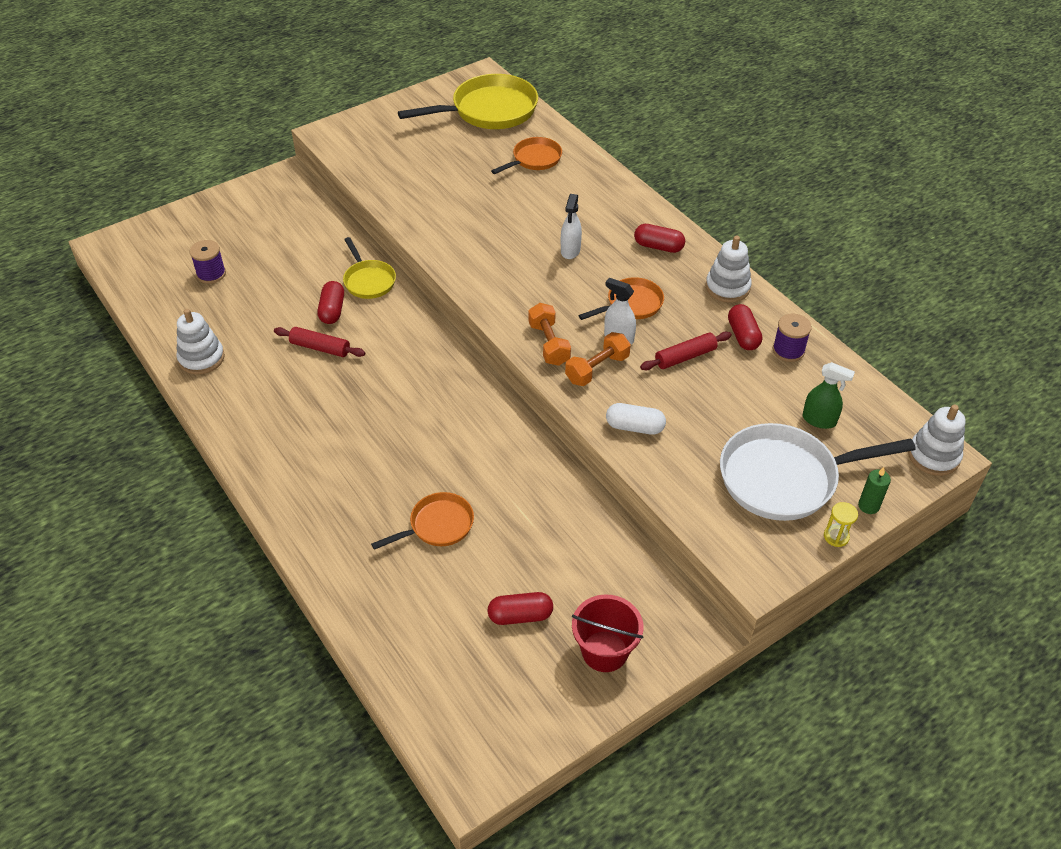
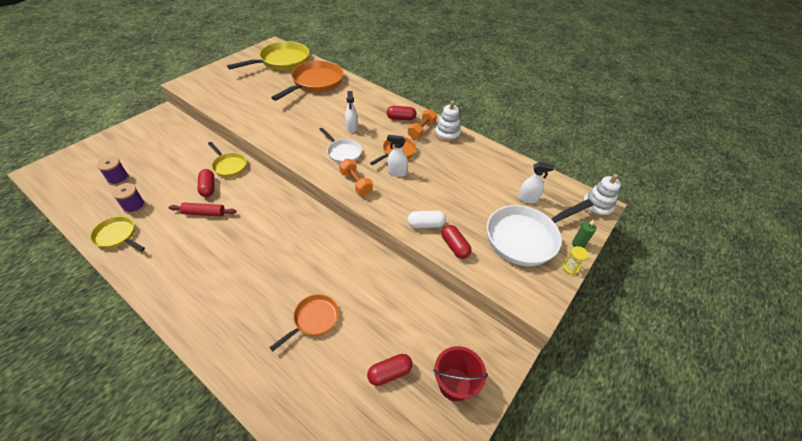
camera: 20 degrees left, 0 degrees up
(201, 358) = (117, 236): white stacking toy -> yellow pan
(534, 159) = (315, 83): orange pan -> orange pan, size x1.82
(543, 290) = (343, 152): none -> white pan
(597, 369) = (390, 193): orange dumbbell -> orange dumbbell (421, 130)
(685, 357) = (439, 176): red rolling pin -> none
(743, 335) = (466, 159): red capsule -> red capsule (454, 246)
(788, 350) = (494, 162): purple spool -> purple spool (134, 206)
(819, 420) = (528, 199): green spray bottle -> white spray bottle

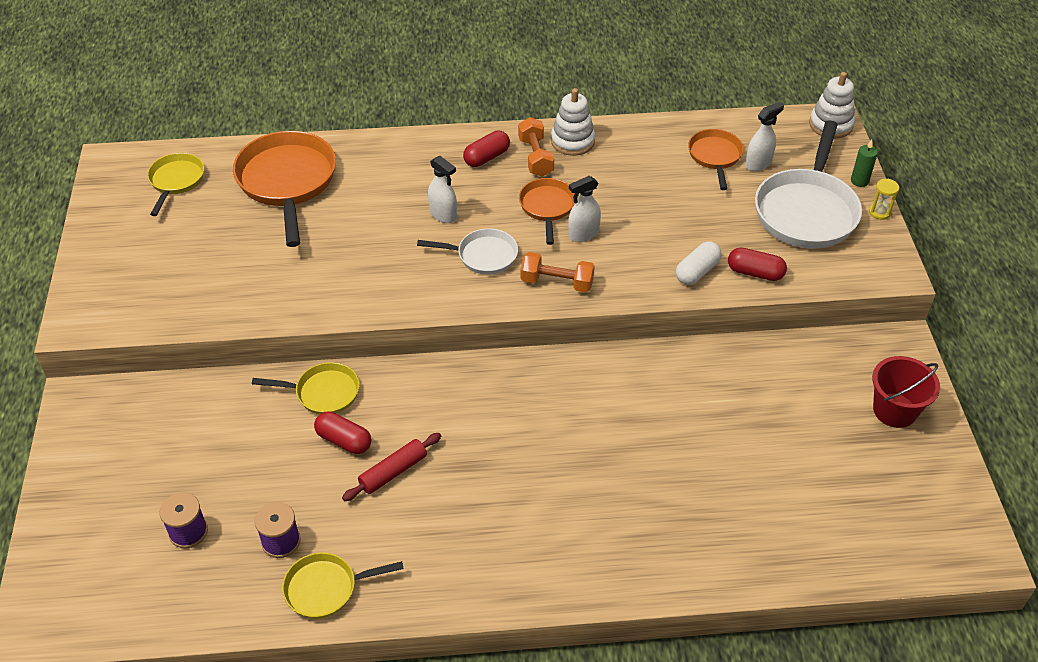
camera: 40 degrees left, 0 degrees up
(282, 61) = (176, 181): yellow pan -> yellow pan, size x0.55
(314, 319) = (697, 468): orange pan -> orange pan (715, 156)
(389, 373) = (831, 450): red capsule -> none

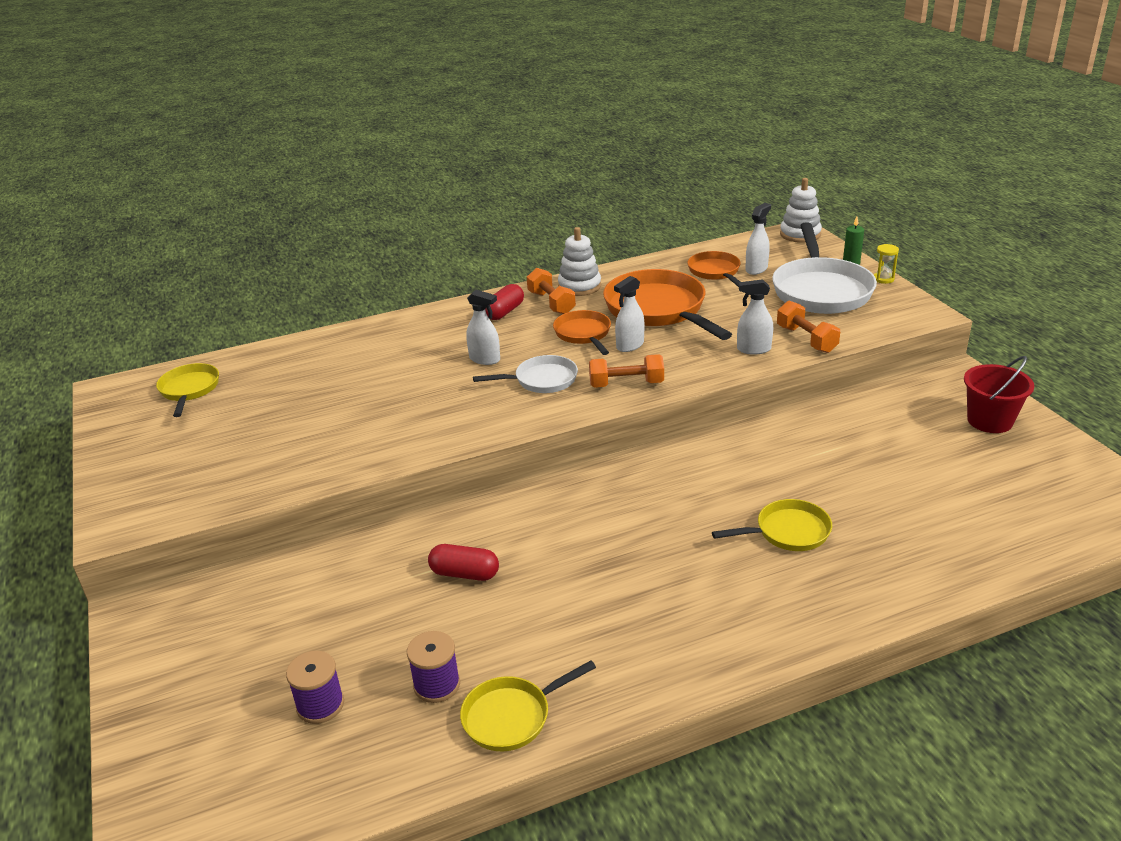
camera: 15 degrees left, 15 degrees down
(287, 182) = (311, 367): orange pan -> orange pan (659, 310)
(323, 393) = (421, 538): yellow pan -> yellow pan (788, 532)
(393, 472) = (533, 588): red rolling pin -> none
(697, 271) = (753, 349): white capsule -> white spray bottle
(755, 273) = (806, 339): red capsule -> orange dumbbell

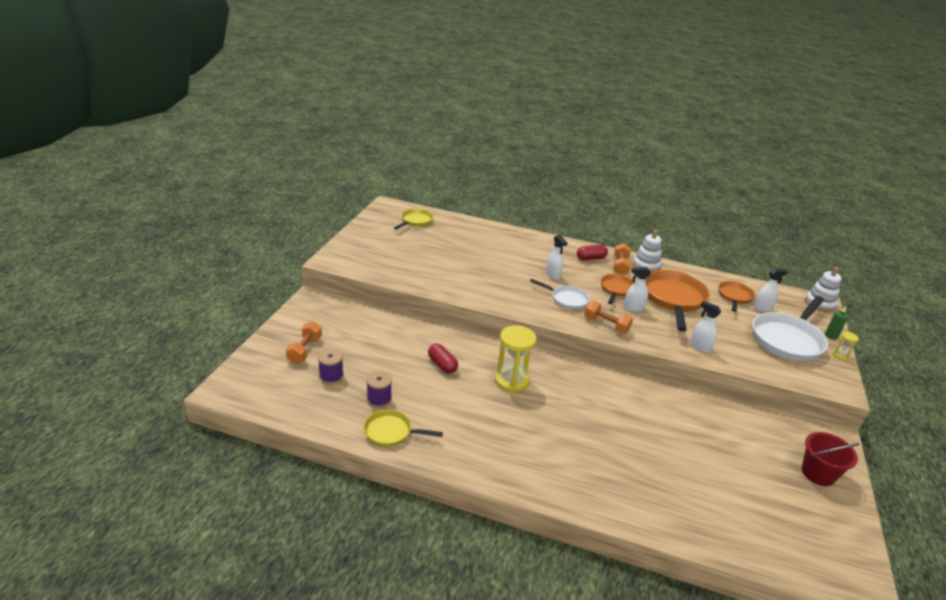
camera: 35 degrees right, 0 degrees up
(580, 533) = (511, 381): none -> yellow hourglass
(788, 532) = (613, 447): yellow pan -> none
(806, 339) = (739, 359): orange dumbbell -> orange dumbbell (305, 350)

